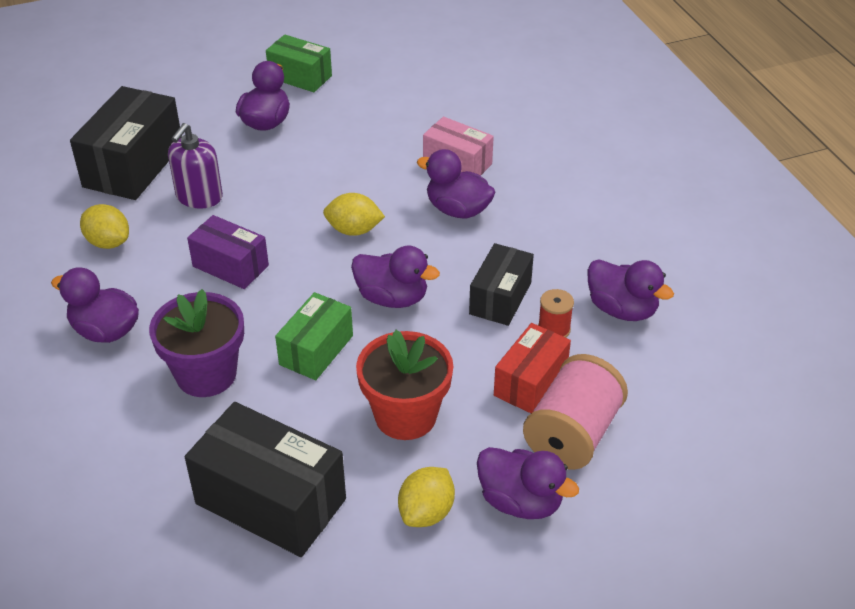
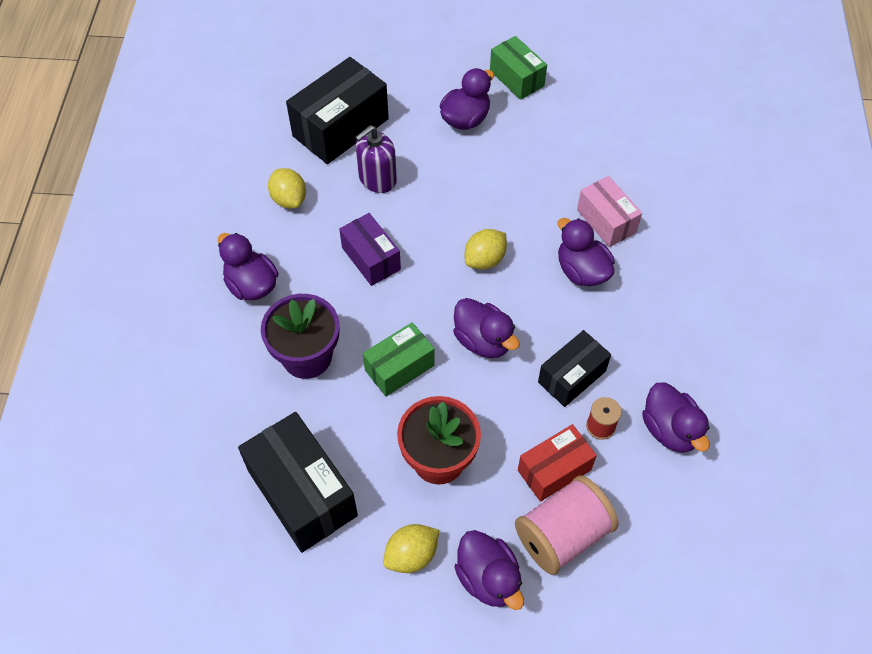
camera: 25 degrees right, 15 degrees up
(354, 230) = (485, 260): yellow lemon -> yellow lemon turned 75 degrees counterclockwise

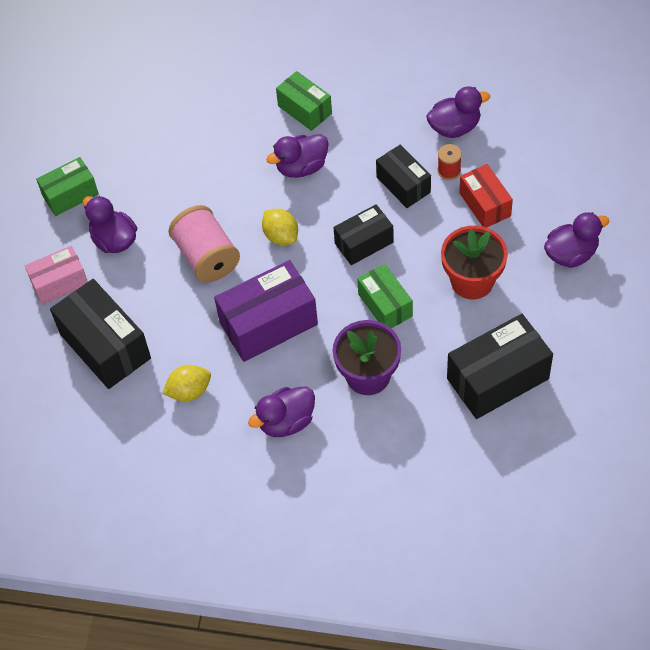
camera: 80 degrees left, 0 degrees up
(371, 258) = (268, 323): purple box -> purple box, size x1.63
(377, 179) = (176, 316): purple soap dispenser -> none
(411, 555) = (552, 303): yellow lemon -> none
(483, 341) = (364, 243): purple duck -> black box
(562, 535) = (538, 204): pink spool -> pink spool (207, 257)
(606, 221) = (251, 144): pink box -> pink box (59, 283)
(665, 267) = (304, 109): none -> green box

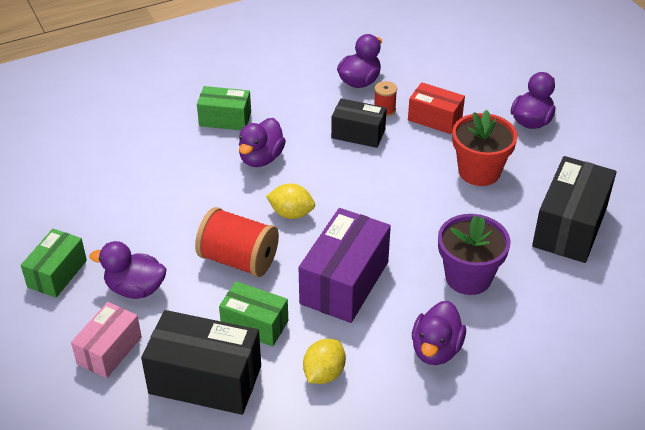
camera: 40 degrees left, 15 degrees down
(207, 257) = (239, 260): pink spool -> red spool
(364, 243) = (367, 186): black box -> none
(385, 305) = (429, 220): green box -> green box (255, 324)

